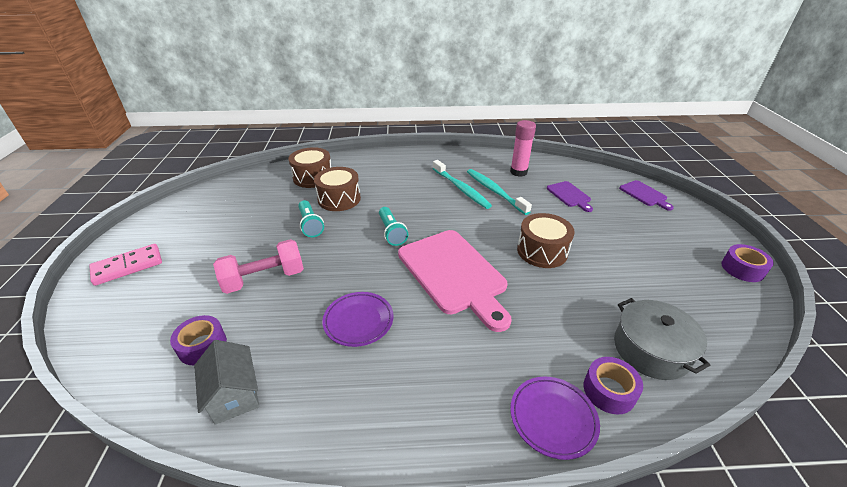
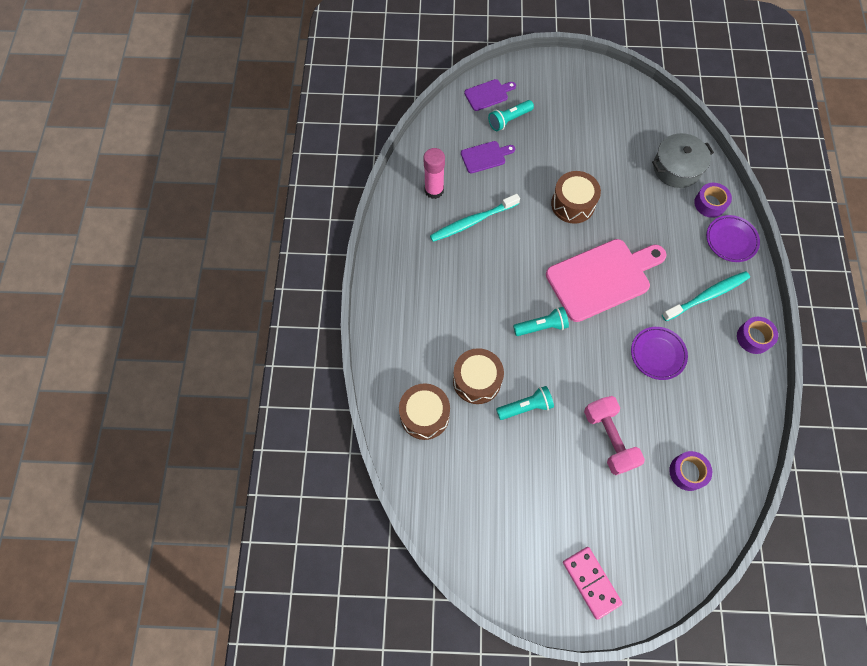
camera: 85 degrees left, 30 degrees up
(234, 394) = (728, 436): grey house -> none
(461, 188) = (464, 253): turquoise toothbrush -> turquoise toothbrush (706, 296)
(623, 207) = (509, 120): none -> turquoise flashlight
(742, 269) = (596, 76): purple tape -> purple tape (753, 338)

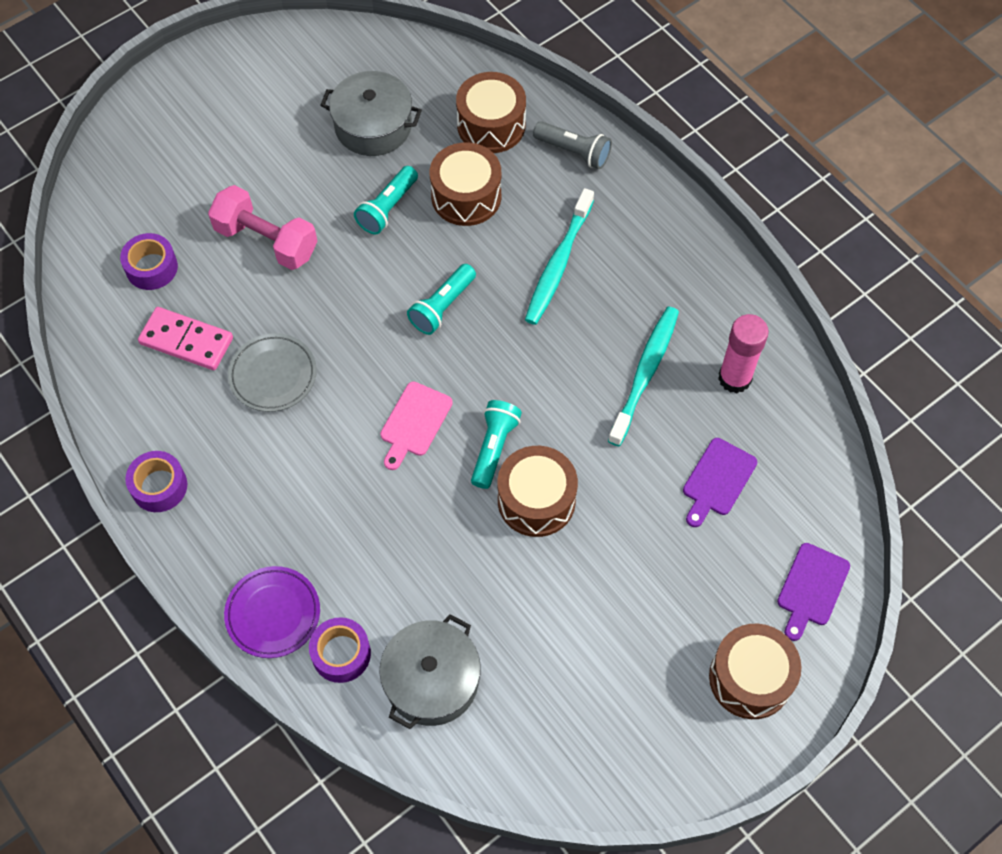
camera: 140 degrees right, 5 degrees down
(395, 362) = (574, 152): none -> grey flashlight
(492, 470) = (373, 126): none -> grey pot
(509, 120) = (741, 568): turquoise flashlight -> turquoise flashlight (494, 448)
(544, 83) = (750, 678): none -> brown drum
(591, 582) = (191, 101): pink domino -> pink domino (186, 341)
(602, 278) = (414, 423): pink cutting board -> pink cutting board, size x0.48
(657, 354) = (273, 375): purple plate -> grey plate
(706, 296) = (257, 500): turquoise toothbrush -> turquoise toothbrush (558, 263)

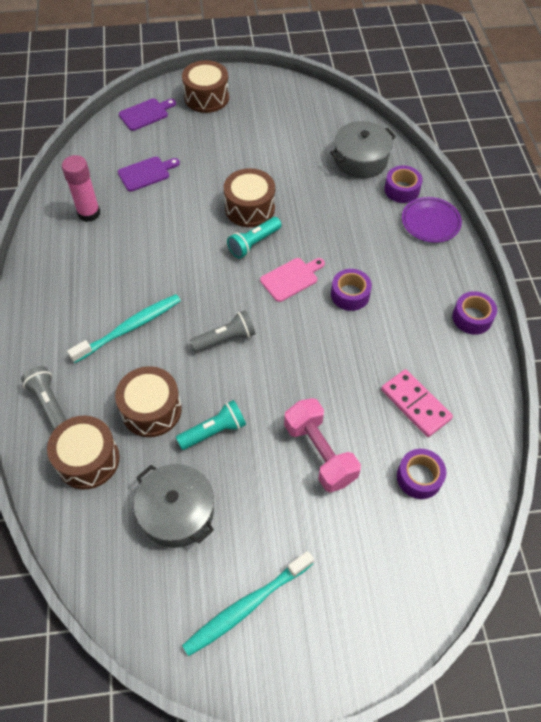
camera: 150 degrees left, 5 degrees down
(273, 375) = (365, 350): grey plate -> none
(328, 438) = (350, 294): none -> purple tape
(442, 306) = (225, 339): turquoise flashlight -> grey flashlight
(644, 374) = (136, 239): turquoise toothbrush -> turquoise toothbrush (247, 606)

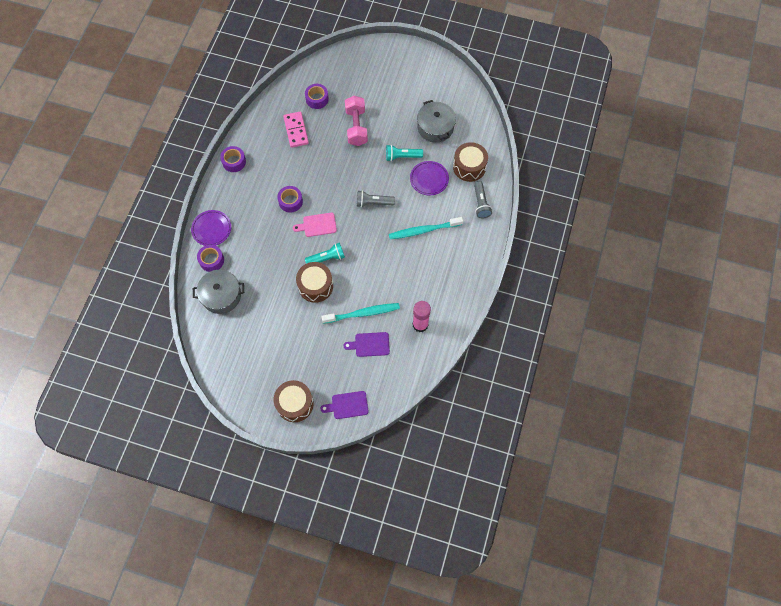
camera: 155 degrees left, 10 degrees up
(151, 410) = (429, 179): brown drum -> purple plate
(247, 606) = (421, 81): turquoise toothbrush -> turquoise toothbrush (362, 313)

